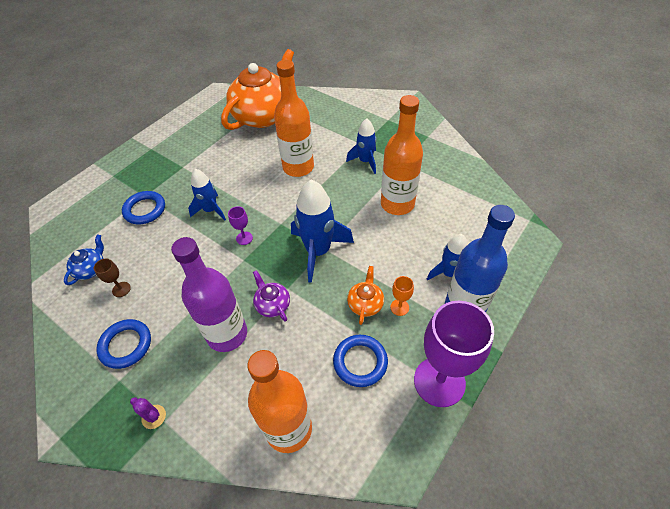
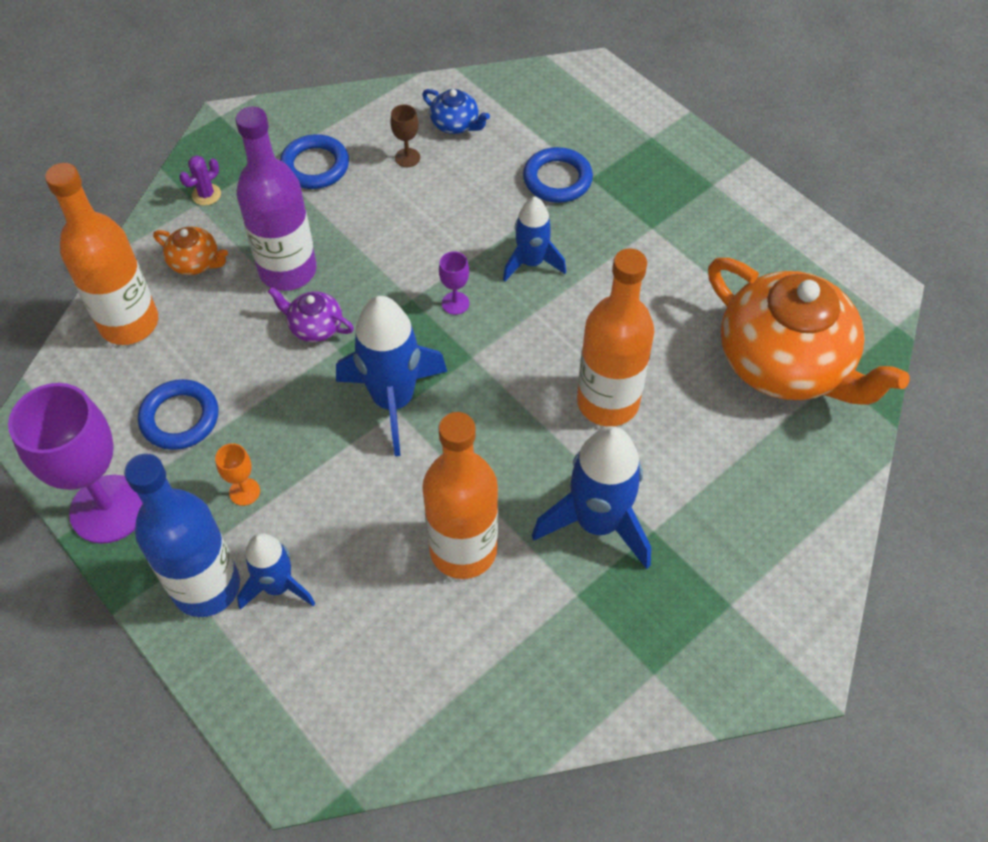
camera: 100 degrees right, 5 degrees up
(272, 305) = (315, 327): purple teapot -> purple teapot turned 135 degrees counterclockwise
(365, 161) = (597, 522): blue rocket -> blue rocket, size x1.63
(365, 304) = (269, 446): orange teapot -> orange teapot (195, 262)

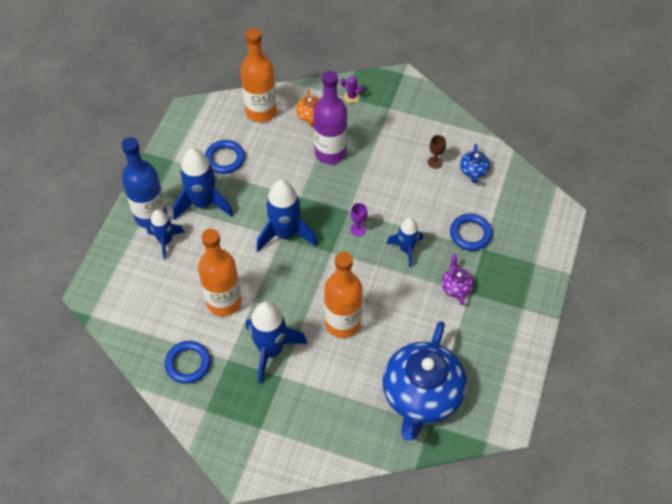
camera: 60 degrees right, 0 degrees up
(108, 509) = (166, 160): purple goblet -> none
(244, 492) = (203, 203): orange goblet -> blue rocket
(315, 166) = (400, 128): blue ring -> blue ring (188, 363)
(315, 327) = (306, 181): purple teapot -> purple teapot (456, 286)
(785, 363) = (421, 395): orange teapot -> blue teapot

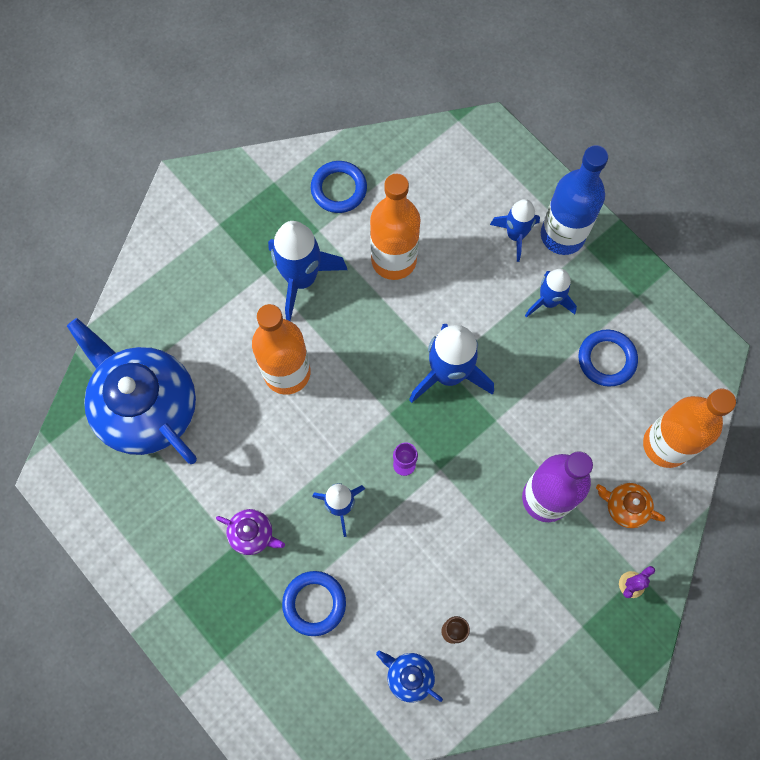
camera: 120 degrees right, 15 degrees up
(203, 203) = (548, 301): blue rocket -> blue rocket, size x0.61

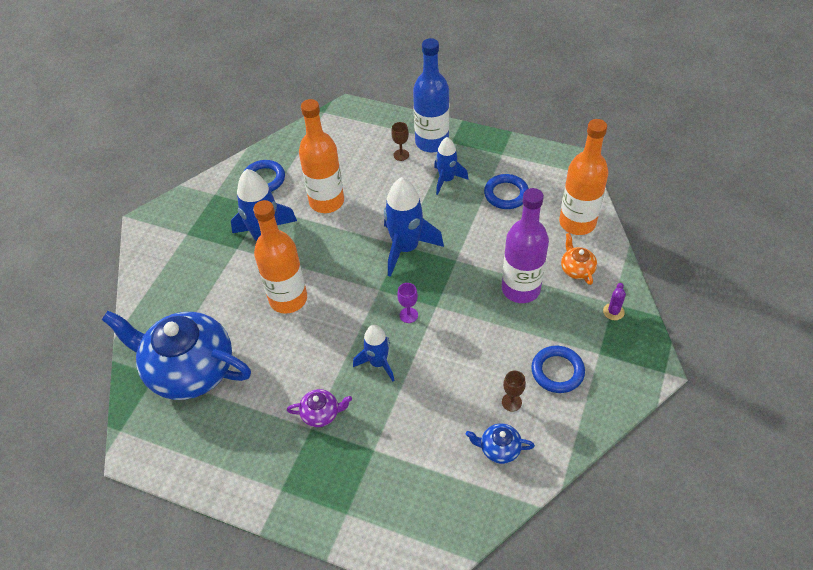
camera: 25 degrees left, 20 degrees down
(314, 603) = (397, 436): blue ring -> blue ring (557, 371)
(515, 235) = (401, 155): blue rocket -> brown goblet
(625, 507) = (576, 269): orange teapot -> orange teapot turned 75 degrees clockwise

